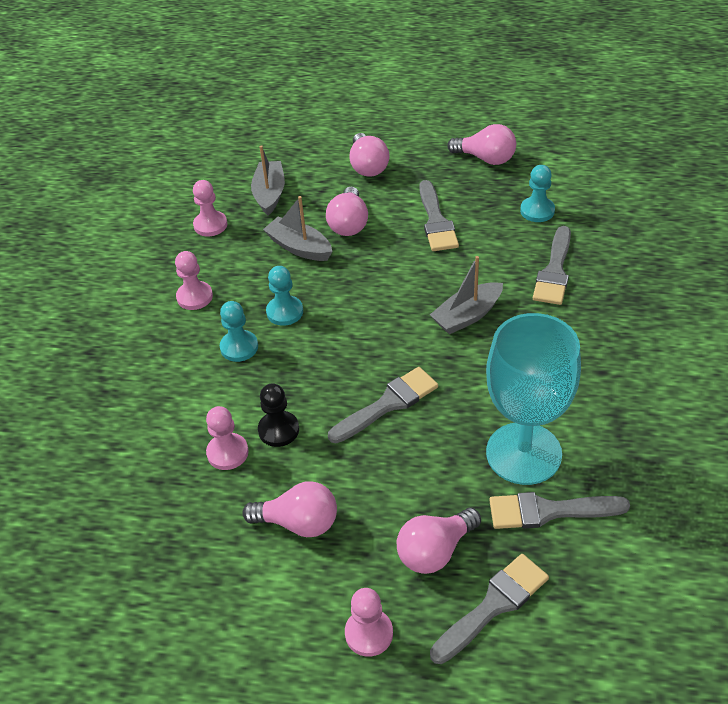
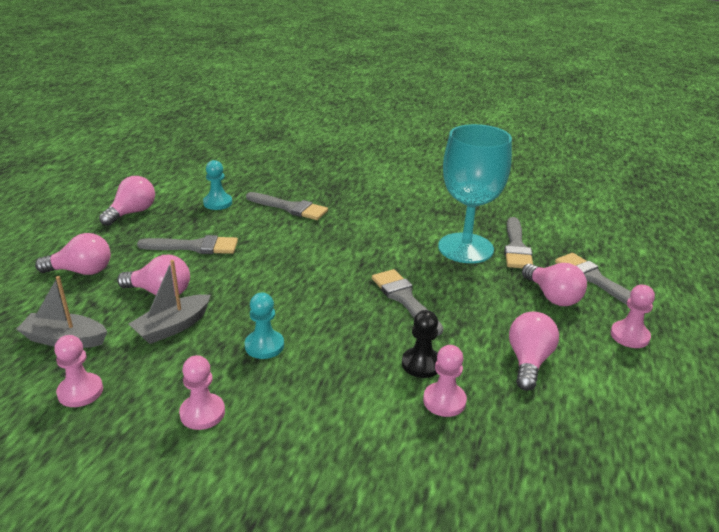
camera: 85 degrees left, 15 degrees down
(239, 347) = (301, 382): turquoise pawn -> none
(467, 316) = (319, 249): grey boat -> none

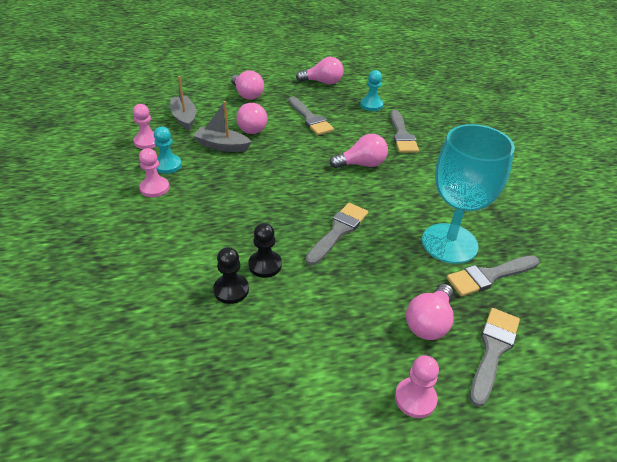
camera: 60 degrees right, 10 degrees up
(264, 346) = (231, 186): turquoise pawn -> turquoise pawn (167, 165)
(444, 401) = (231, 290): pink pawn -> black pawn
(528, 361) = (315, 328): pink light bulb -> pink light bulb (361, 164)

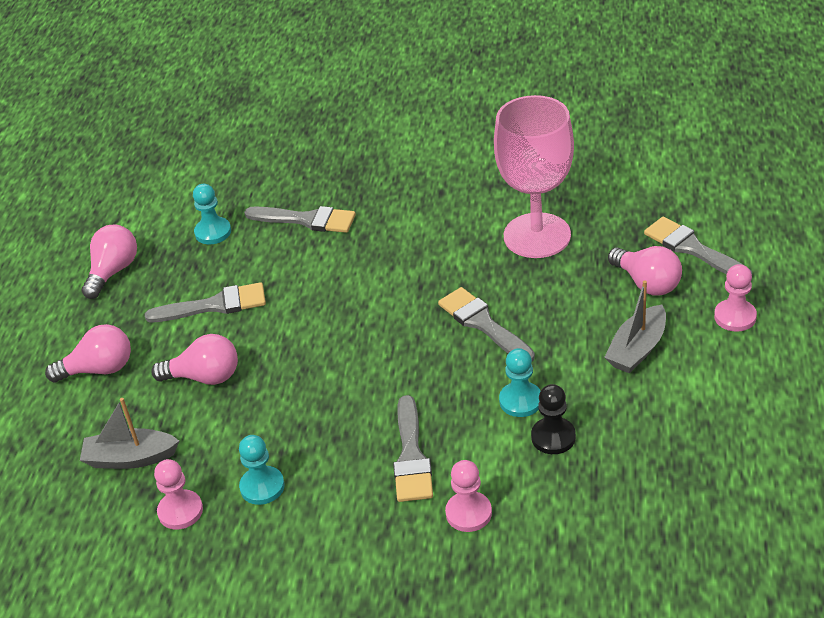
camera: 65 degrees left, 0 degrees up
(154, 188) = (315, 505): pink pawn -> pink pawn (468, 513)
(222, 146) = (239, 417): grey boat -> grey boat (637, 349)
(265, 265) = (520, 401): black pawn -> turquoise pawn
(361, 164) = (356, 274): pink light bulb -> none
(449, 243) = (537, 236): turquoise goblet -> pink goblet
(489, 276) = (596, 221): grey brush -> grey brush (411, 456)

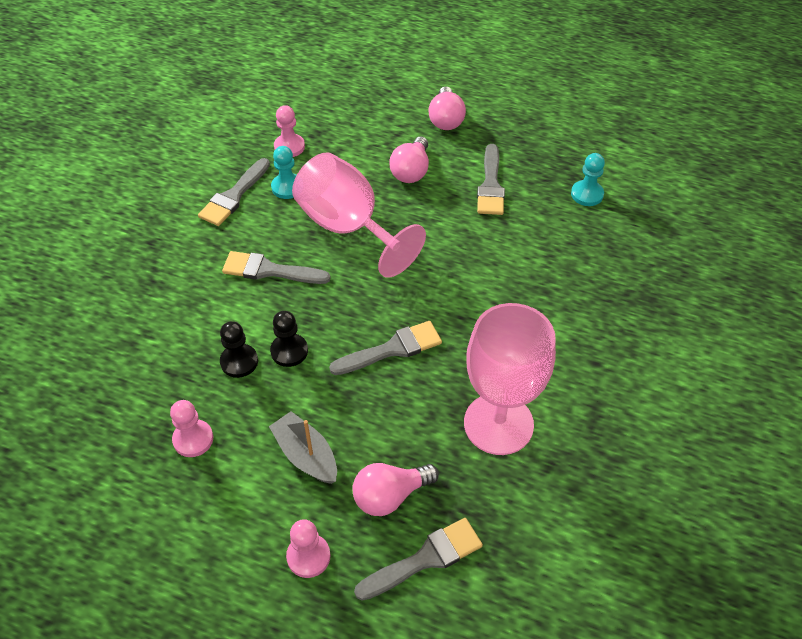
camera: 100 degrees right, 10 degrees up
(113, 271) = (556, 134): pink light bulb -> none
(130, 458) = (350, 128): grey boat -> none
(307, 220) = (583, 256): grey brush -> grey brush (234, 196)
(318, 407) = (348, 227): none -> pink goblet
(468, 513) = (198, 291): pink pawn -> pink pawn (193, 439)
(520, 401) = (289, 351): turquoise pawn -> black pawn

